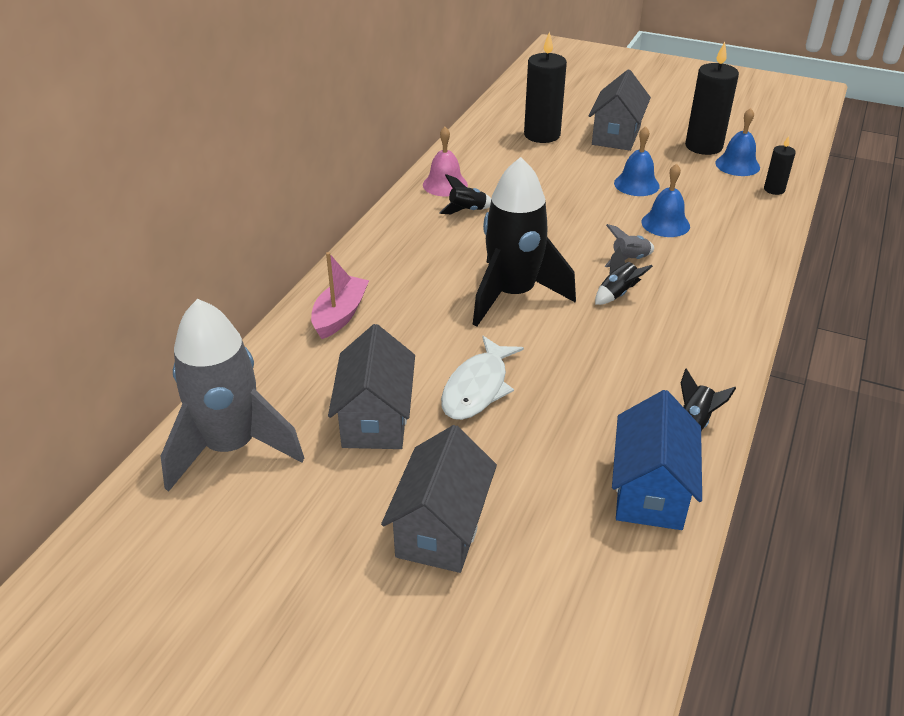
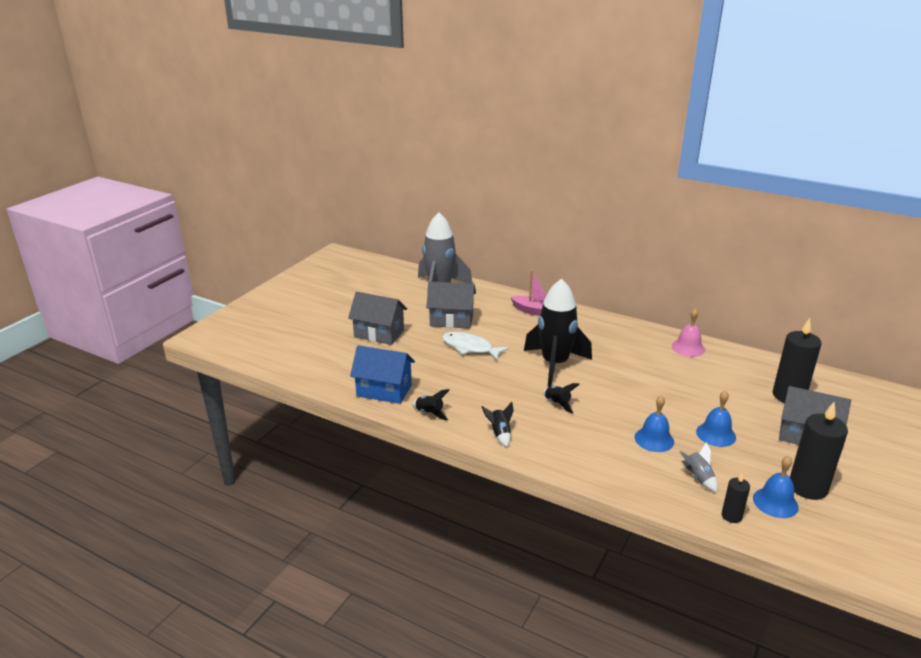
camera: 95 degrees right, 10 degrees down
(467, 210) = (654, 354): black rocket -> black rocket (500, 434)
(629, 260) = (599, 414): grey rocket -> grey rocket (698, 478)

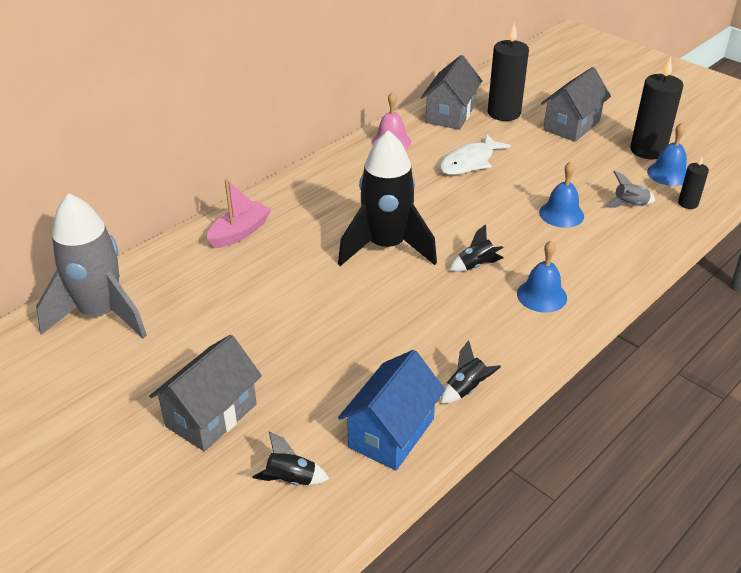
camera: 75 degrees left, 10 degrees up
(451, 320) = (215, 320): grey house -> grey house (450, 114)
(470, 348) = (308, 315): white fish -> white fish (469, 162)
(500, 434) = (529, 329): black rocket -> black rocket (291, 480)
(716, 434) = (559, 173): blue bell -> blue bell (542, 295)

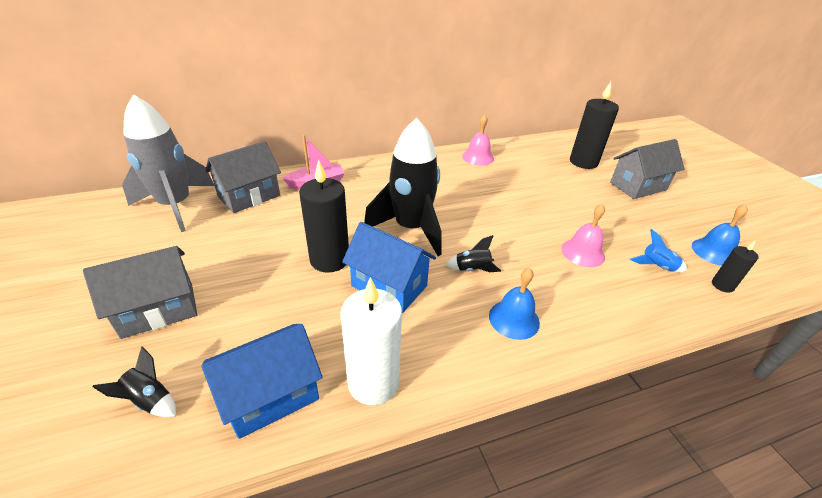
camera: 25 degrees right, 0 degrees up
(412, 309) = (389, 286): none -> blue house
(450, 114) = (538, 152): grey house -> grey house (249, 196)
(466, 389) = (373, 382): black rocket -> white candle
(469, 162) = (529, 188): white fish -> none
(561, 214) = (583, 252): blue bell -> pink bell
(629, 205) = (656, 267): grey rocket -> blue rocket
(647, 150) = (702, 226): black candle -> black candle (329, 259)

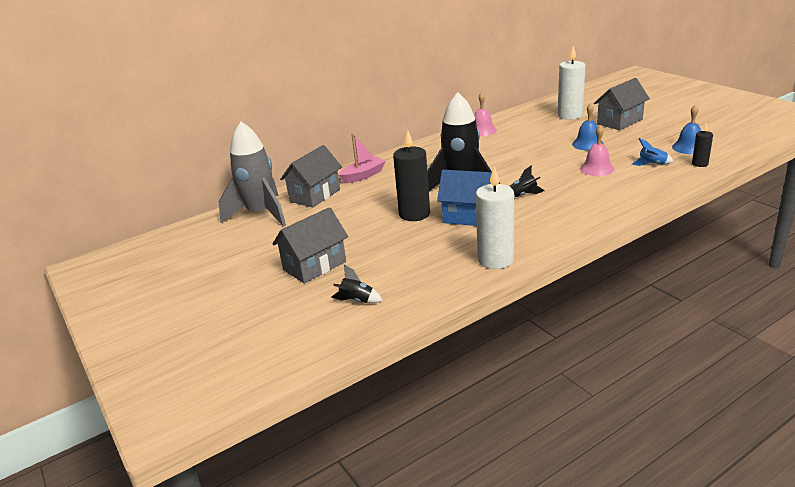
camera: 10 degrees left, 10 degrees down
(271, 395) = (434, 280): blue house -> none
(514, 319) = (568, 212): blue bell -> blue bell (588, 144)
(583, 162) = (570, 115): black candle -> white candle

